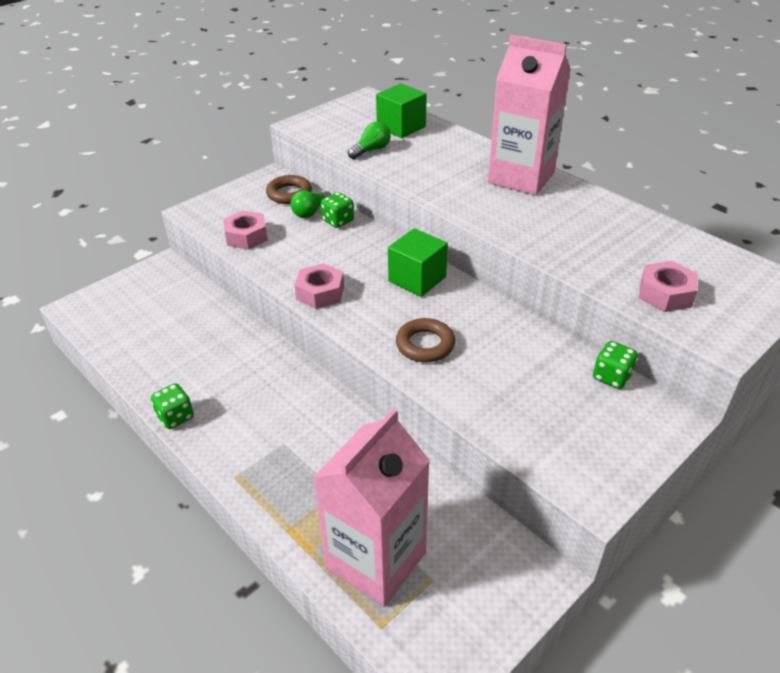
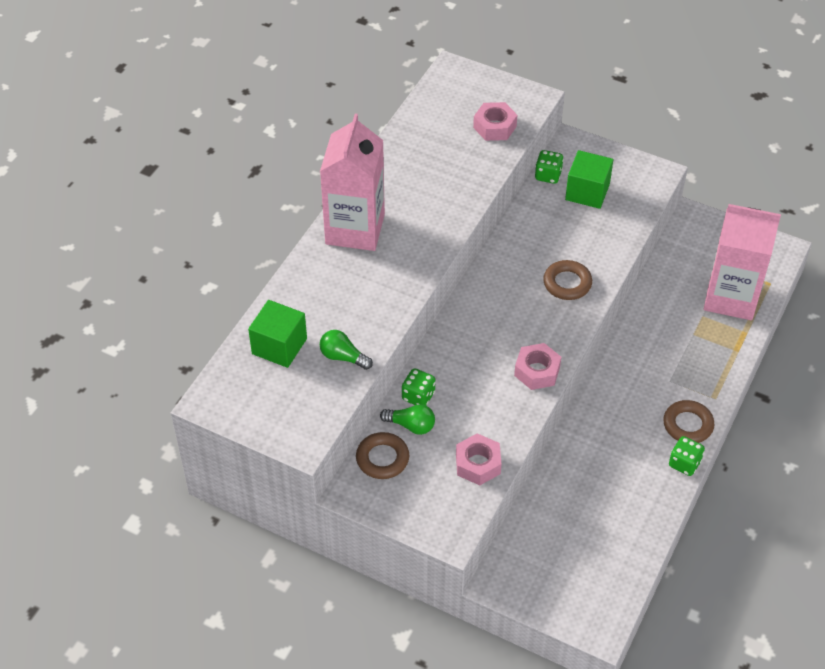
camera: 110 degrees left, 10 degrees up
(218, 437) = (688, 425): none -> brown ring
(417, 279) = (485, 309): green cube -> green cube (587, 192)

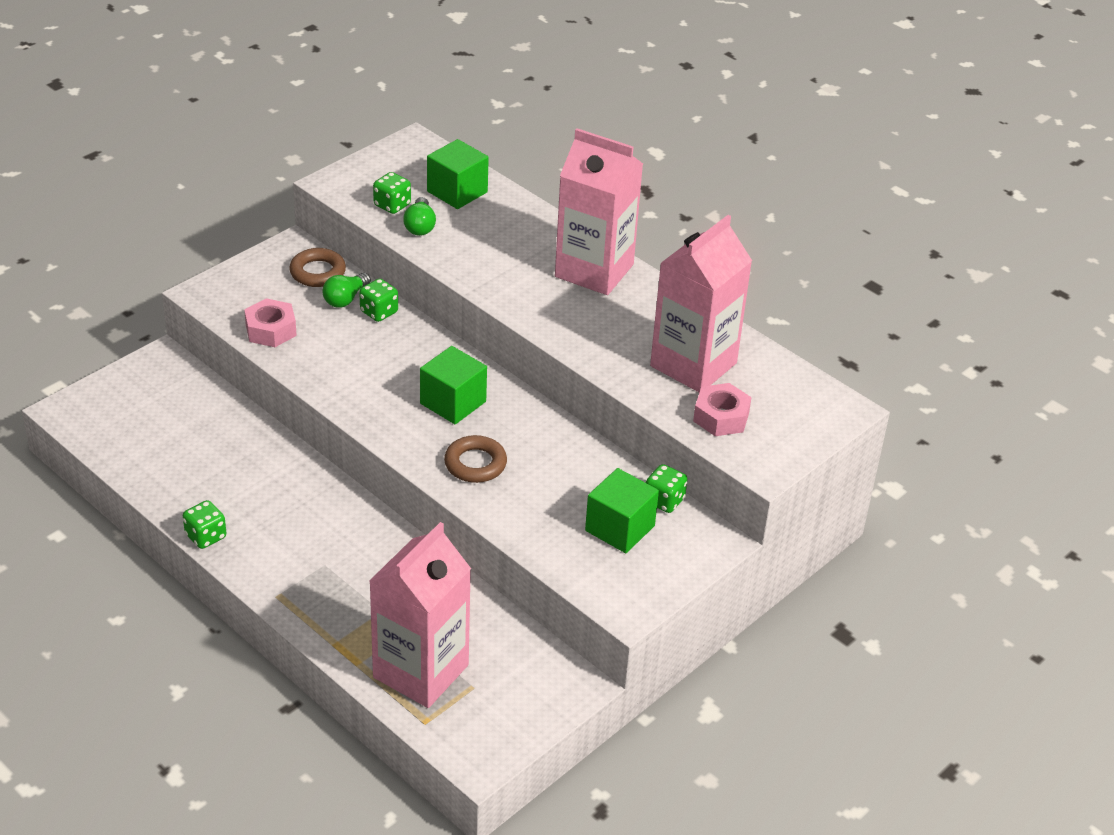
camera: 105 degrees right, 10 degrees down
(320, 386) = (392, 205): none -> green dice
(343, 357) = (420, 226): green light bulb -> green light bulb turned 135 degrees clockwise
(444, 151) = (693, 364): none -> pink carton
(507, 315) = (453, 402): none -> green cube
(537, 371) = (361, 403): pink nut -> none
(688, 425) = (254, 558): brown ring -> none

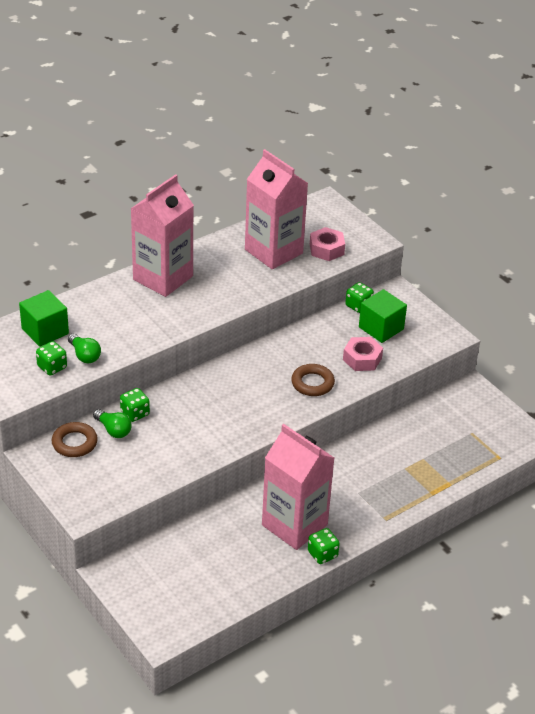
camera: 80 degrees left, 0 degrees up
(271, 330) = (142, 475): pink nut -> pink nut (362, 359)
(420, 226) = (84, 355): green light bulb -> green light bulb turned 45 degrees clockwise
(421, 671) = (458, 455): pink carton -> pink carton (294, 525)
(453, 402) = (247, 386): green cube -> none

